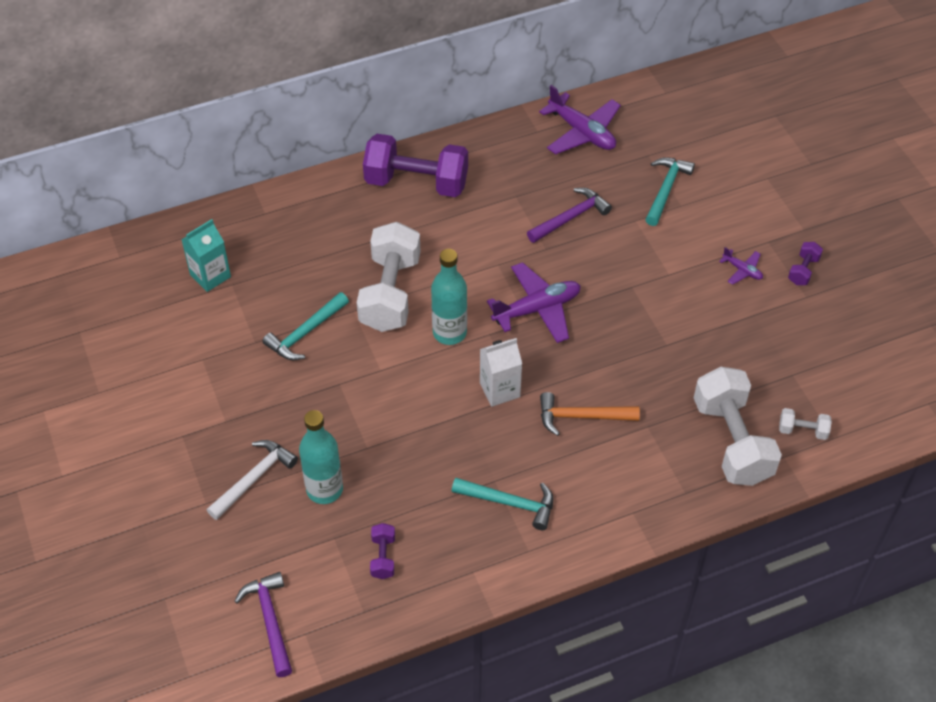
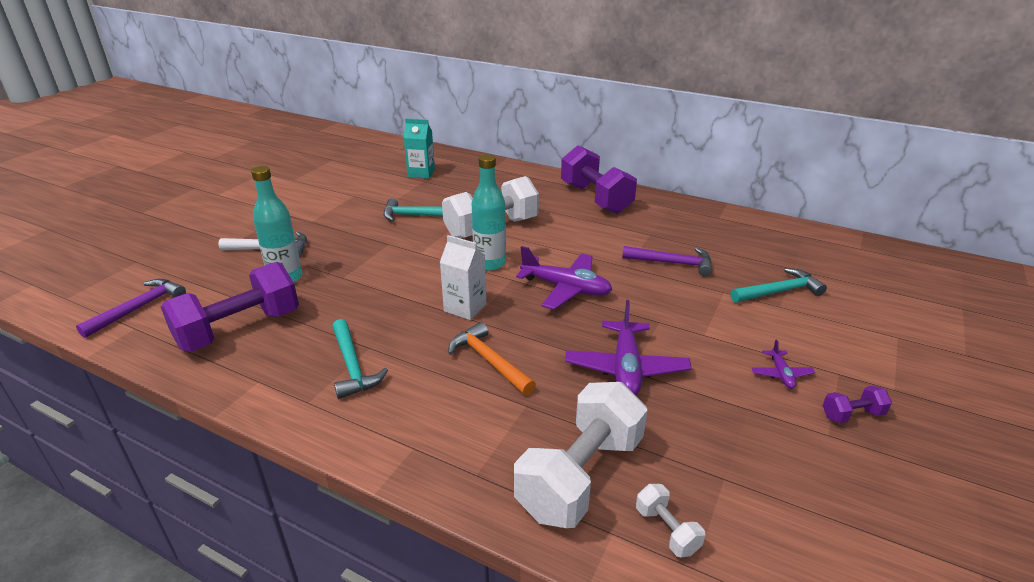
camera: 50 degrees right, 20 degrees down
(383, 557) = (239, 329): purple dumbbell -> purple dumbbell, size x2.31
(582, 132) = (753, 233): purple plane -> purple plane (626, 368)

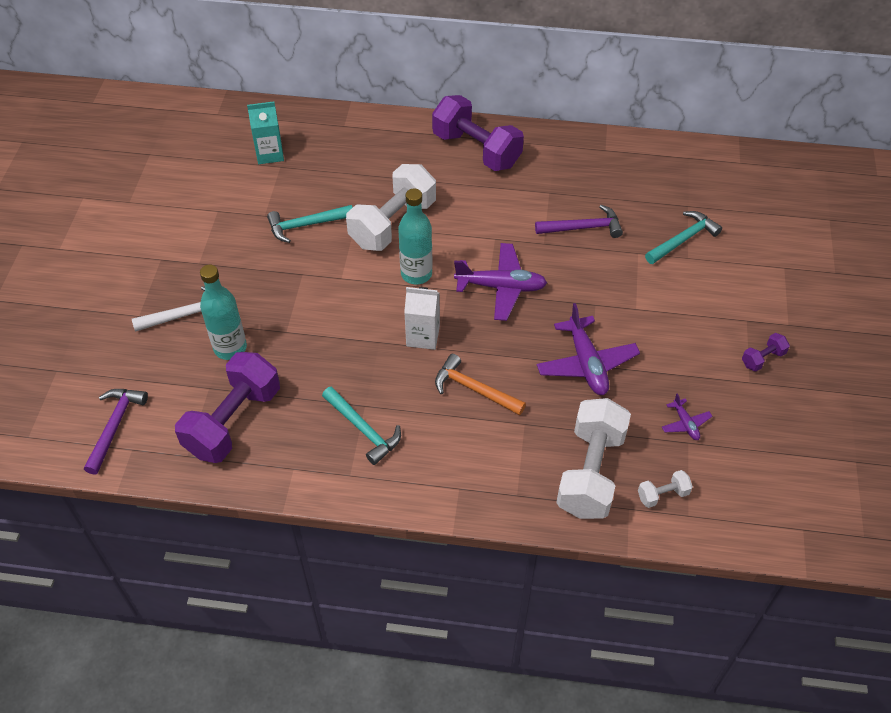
camera: 20 degrees left, 20 degrees up
(666, 530) = (662, 495): white dumbbell -> white dumbbell turned 60 degrees counterclockwise
(781, 374) = (705, 334): purple plane -> purple plane (685, 423)

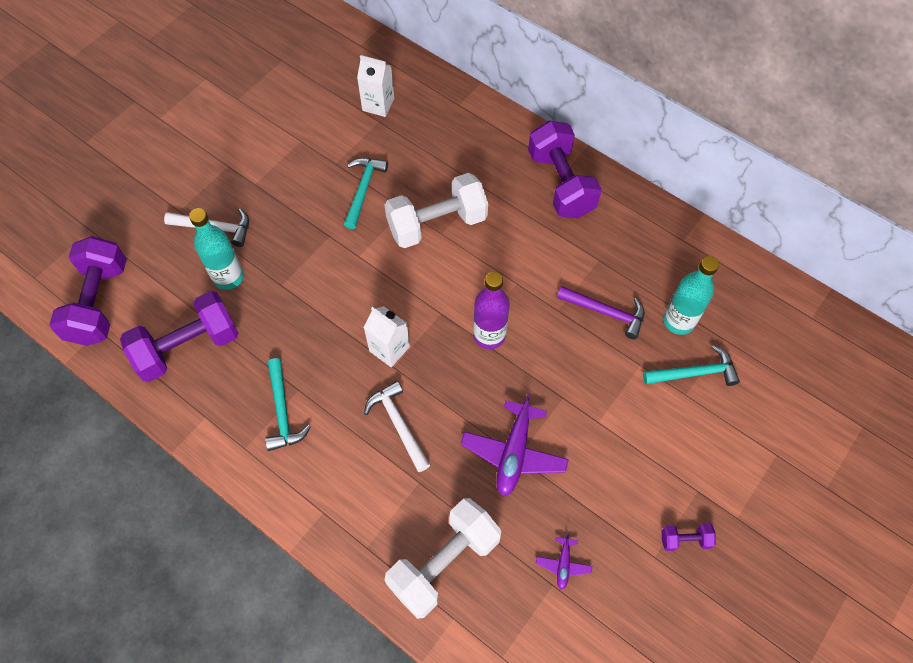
camera: 30 degrees right, 10 degrees up
(115, 426) = (99, 303): purple hammer -> purple dumbbell
(270, 154) = (378, 104): turquoise carton -> white carton
(306, 225) = (363, 190): turquoise hammer -> turquoise hammer turned 90 degrees clockwise
(416, 274) = (424, 284): turquoise bottle -> turquoise bottle (678, 321)
(474, 389) = (398, 424): orange hammer -> white hammer
(501, 287) = (489, 335): purple plane -> purple bottle
(662, 495) = (493, 623): white dumbbell -> none

